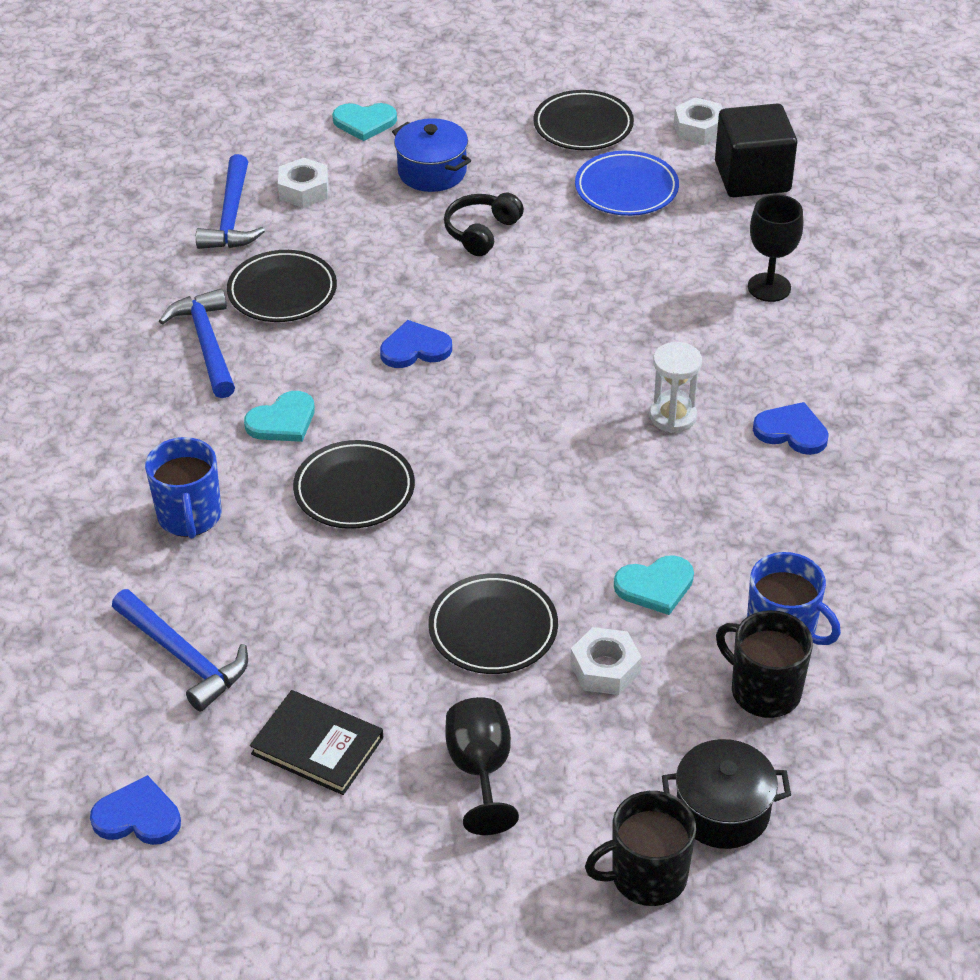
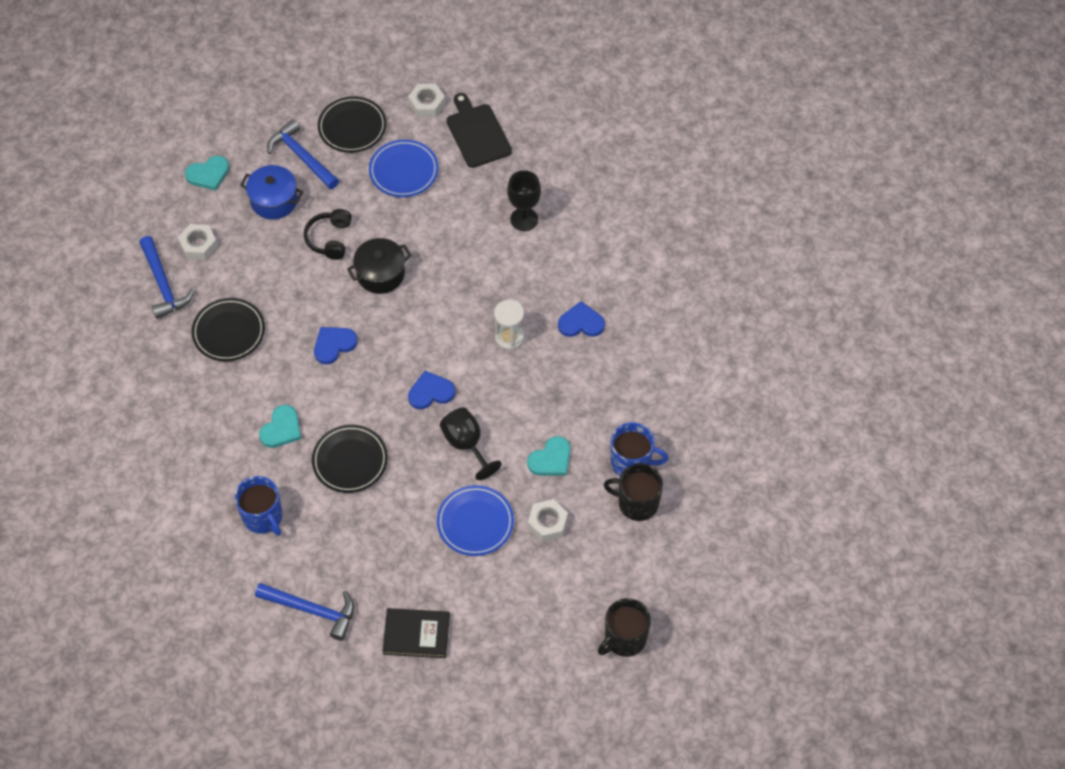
camera: 25 degrees left, 15 degrees up
(138, 816) = (342, 716): blue heart -> blue heart (431, 392)
(207, 344) = (203, 390): blue hammer -> blue hammer (302, 157)
(480, 770) = (510, 613): black goblet -> black goblet (466, 444)
(493, 629) = (475, 523): black plate -> blue plate
(722, 811) = (646, 585): black pot -> black pot (380, 274)
(752, 177) = (477, 133): black cube -> black cutting board

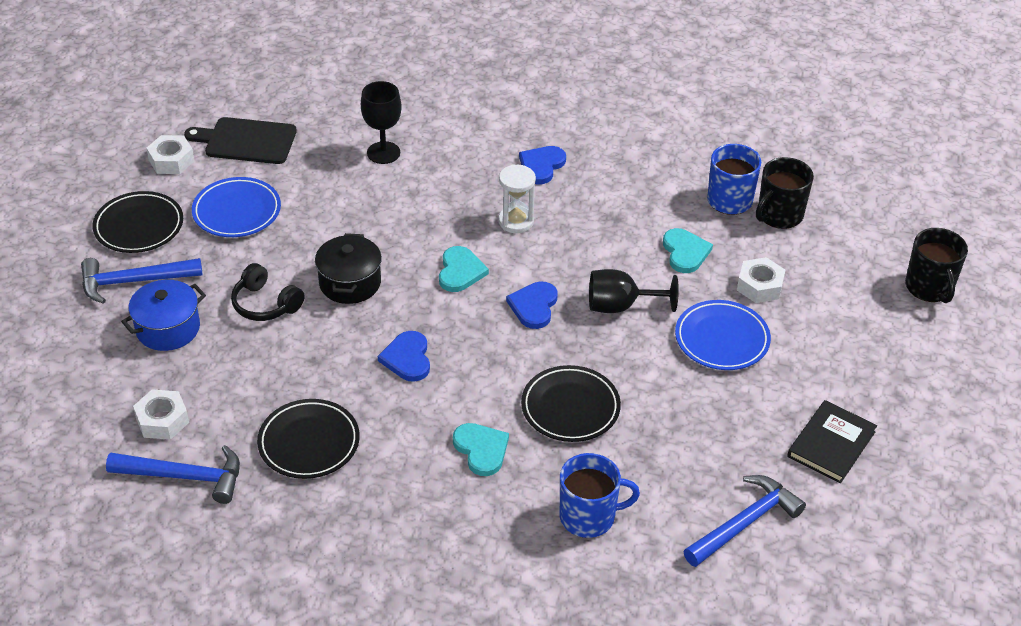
camera: 60 degrees left, 15 degrees down
(208, 174) = (71, 370): turquoise heart -> turquoise heart (460, 271)

